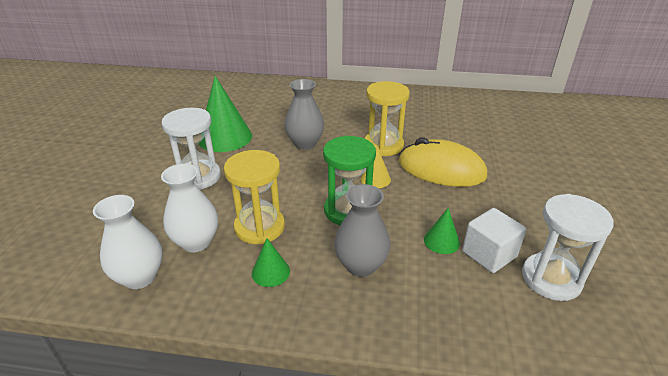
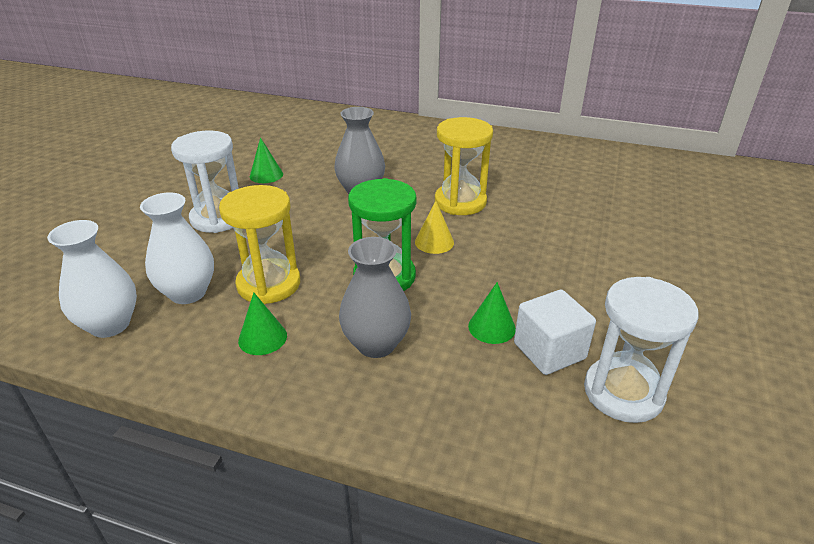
camera: 10 degrees right, 0 degrees up
(225, 137) = (266, 175): green cone -> green cone, size x0.49
(441, 169) = (525, 238): yellow mouse -> none

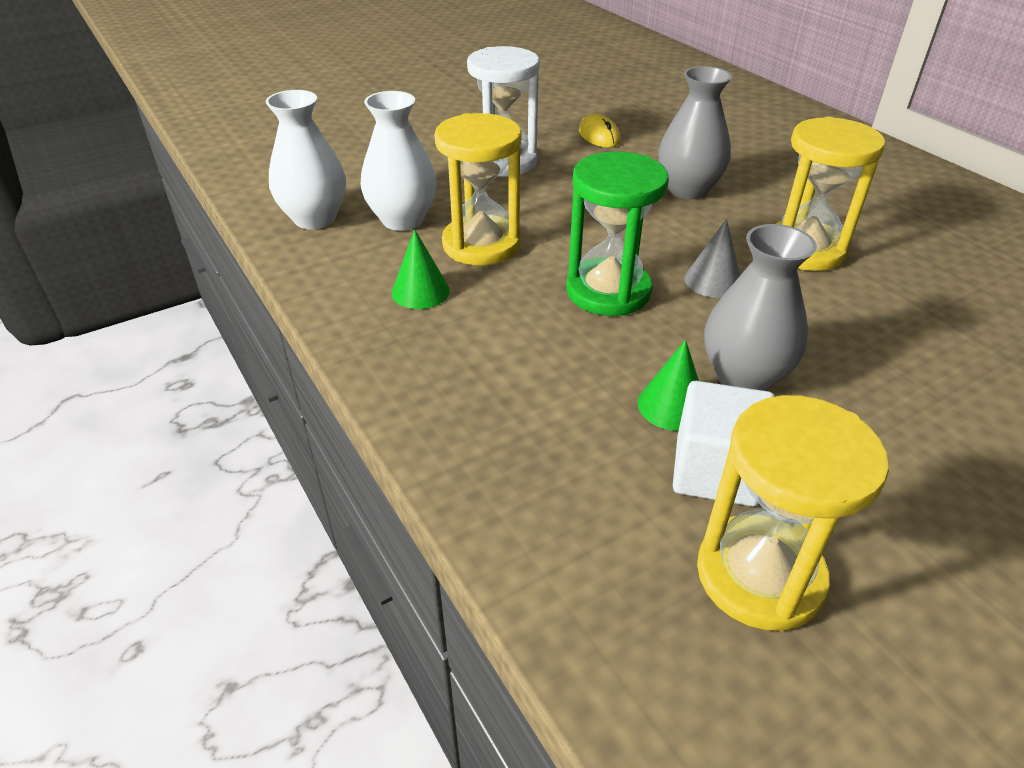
camera: 40 degrees right, 5 degrees up
(266, 175) = (599, 136): green cone -> yellow mouse
(376, 344) = (520, 353): grey vase -> grey vase (743, 377)
(434, 242) = (713, 281): yellow cone -> grey cone
(623, 392) = (759, 575): white hourglass -> yellow hourglass

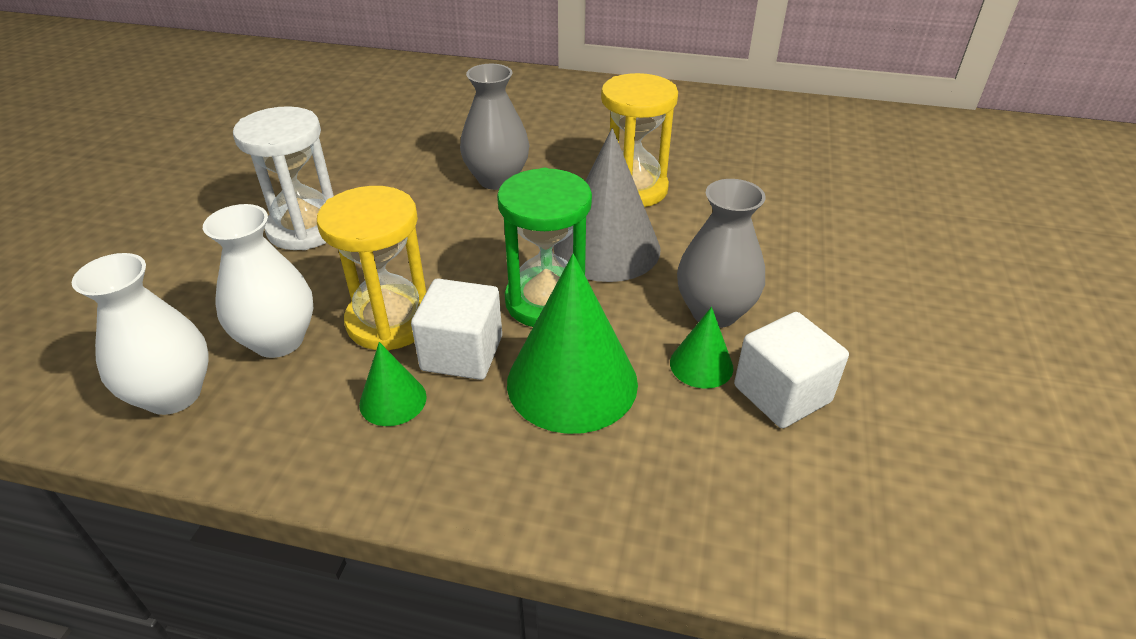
camera: 45 degrees left, 0 degrees up
(500, 290) = (462, 353): none -> white cube
(550, 353) = (572, 382): none -> green cone
(599, 136) = (363, 162): yellow mouse -> none
(713, 281) = (606, 248): grey cone -> grey cone, size x2.02
(759, 575) = (886, 446): yellow hourglass -> none

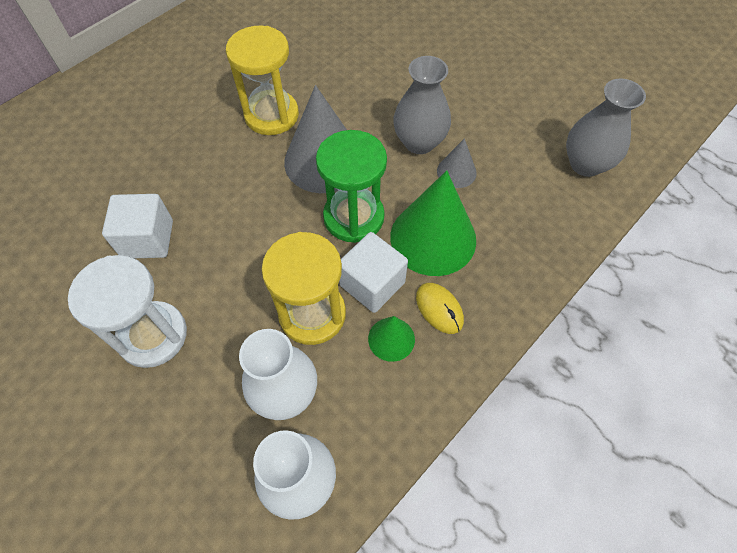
camera: 60 degrees left, 20 degrees up
(464, 430) = (439, 309): none -> yellow mouse
(497, 179) = (193, 184): grey vase -> grey vase (585, 164)
(701, 365) = (456, 172): green cone -> grey cone
(782, 394) = (497, 150): white cube -> white cube (148, 239)

